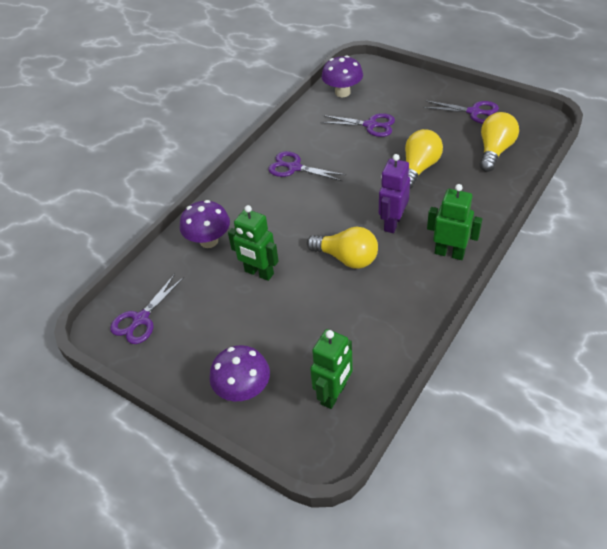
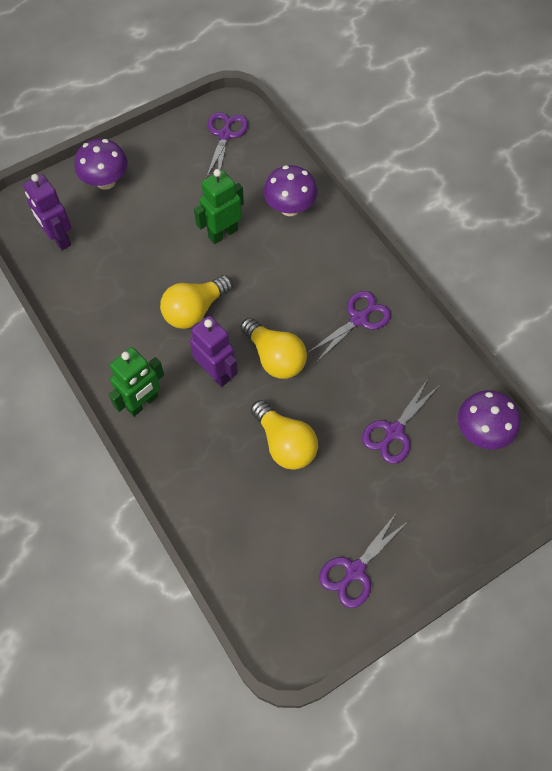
camera: 110 degrees right, 15 degrees up
(141, 319) = (225, 135): purple scissors -> purple scissors turned 45 degrees clockwise
(334, 394) = (59, 238): green robot -> purple robot
(494, 151) = (266, 547): yellow light bulb -> yellow light bulb (275, 357)

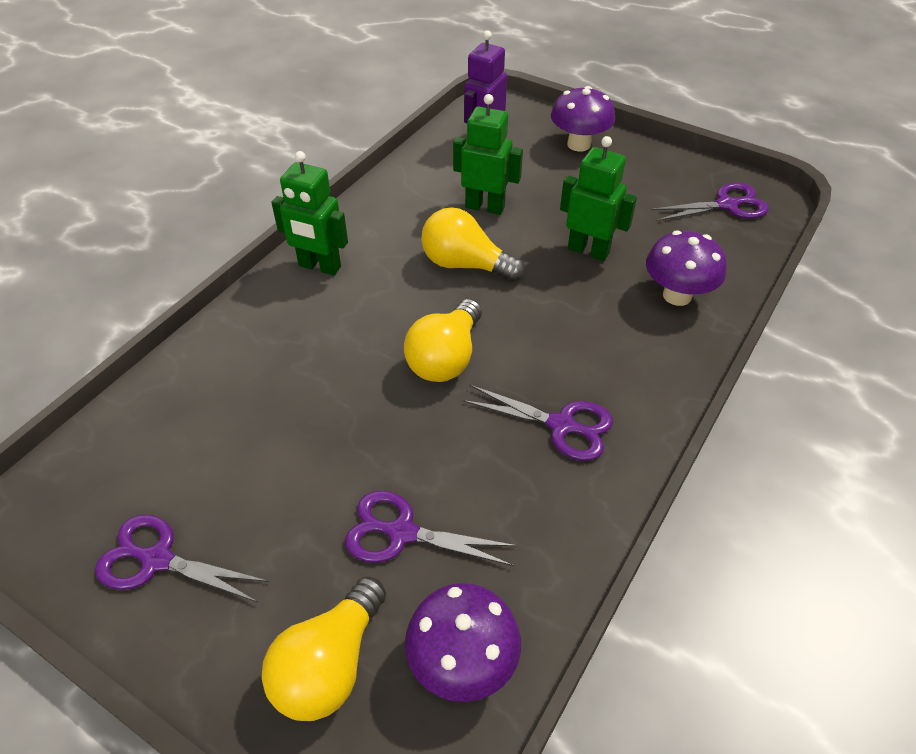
camera: 65 degrees right, 15 degrees down
(140, 272) = (485, 207): none -> green robot
(216, 372) = (392, 312): purple robot -> none
(285, 443) = (324, 411): yellow light bulb -> yellow light bulb (329, 664)

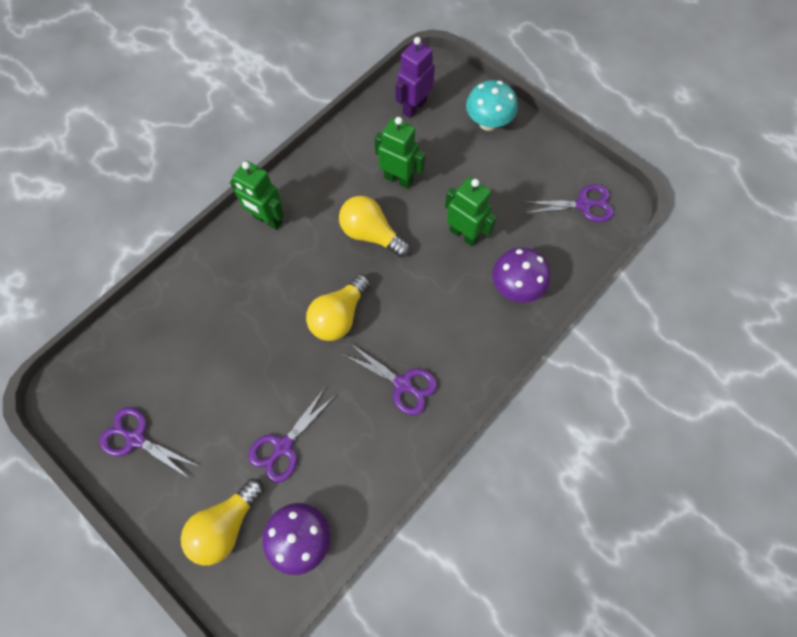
camera: 10 degrees right, 20 degrees up
(402, 533) = (283, 446): purple scissors -> purple scissors turned 75 degrees counterclockwise
(579, 144) = (488, 123): purple mushroom -> turquoise mushroom

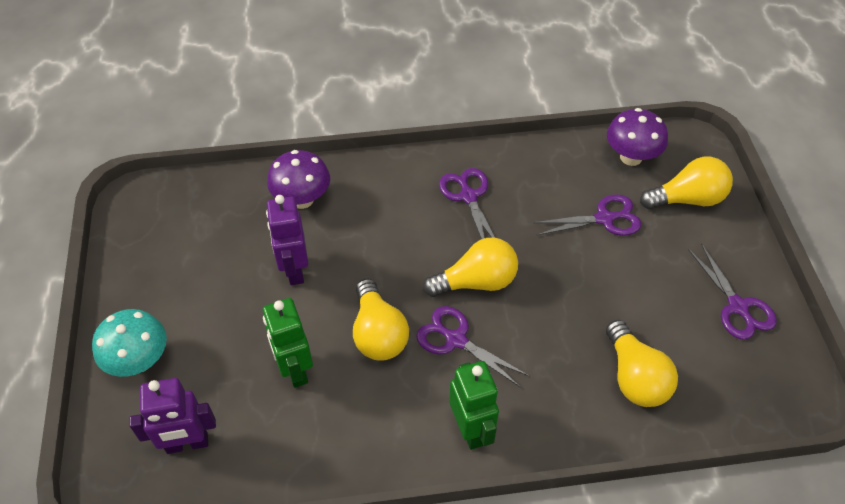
camera: 140 degrees left, 15 degrees down
(185, 325) = (634, 377): none -> yellow light bulb
(464, 234) = (294, 270): green robot -> purple robot
(583, 205) = (165, 219): purple scissors -> purple scissors (456, 340)

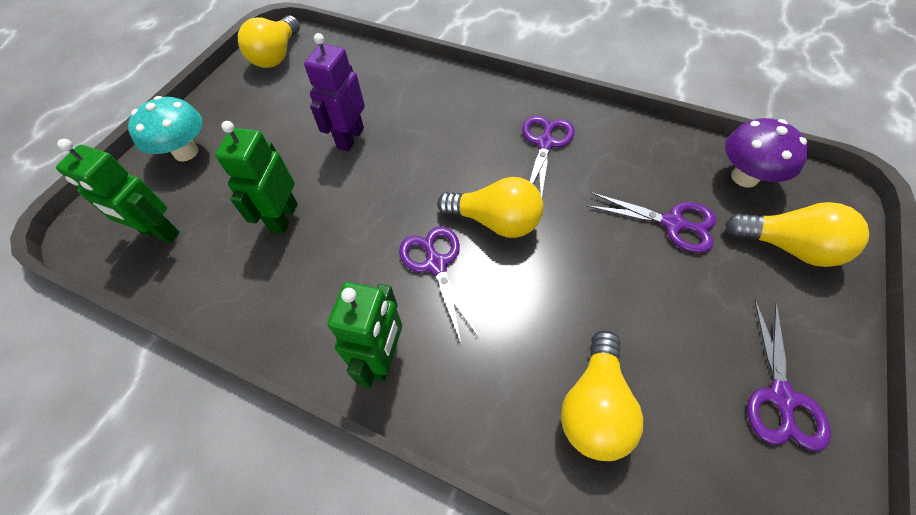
camera: 35 degrees right, 5 degrees up
(187, 444) = (159, 233): purple robot -> green robot
(302, 199) = (401, 87): purple mushroom -> none
(378, 333) = (373, 222): yellow light bulb -> yellow light bulb (277, 55)

